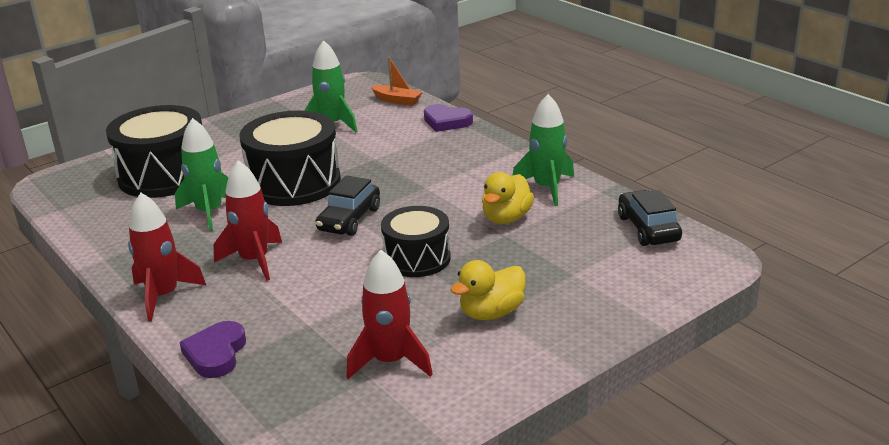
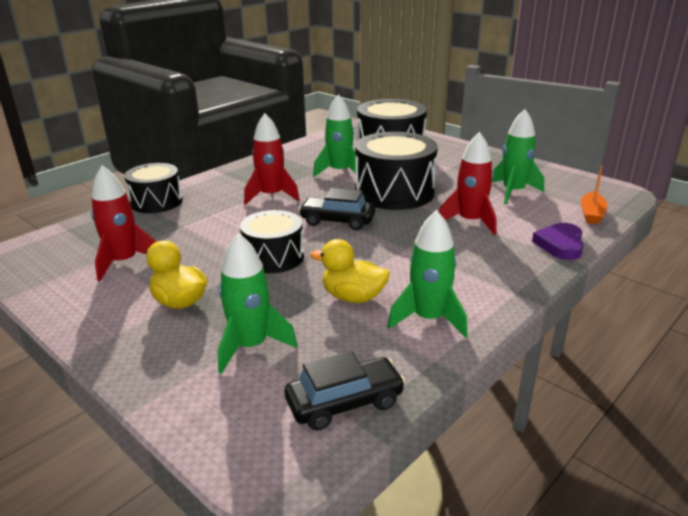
camera: 80 degrees right, 0 degrees up
(163, 296) = (228, 177): red rocket -> red rocket (470, 221)
(216, 354) = (156, 202): purple heart -> black drum
(574, 269) = (251, 346): none -> green rocket

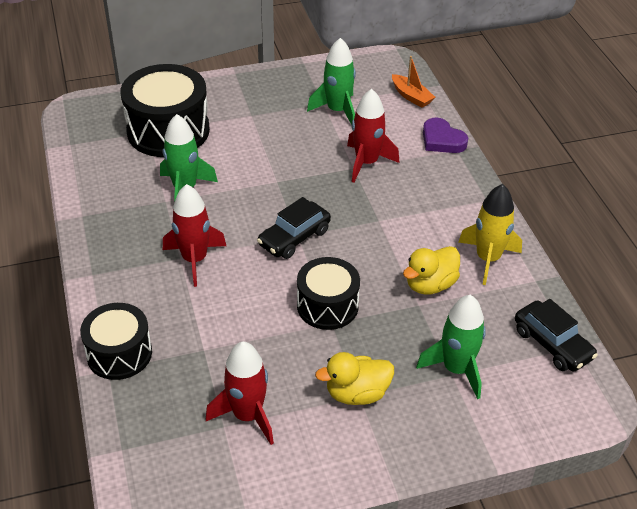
camera: 60 degrees left, 15 degrees up
(345, 403) = (552, 344): black car -> black car turned 135 degrees clockwise
(394, 192) = (270, 176): black drum -> none
(428, 319) = (487, 259): green rocket -> yellow rocket

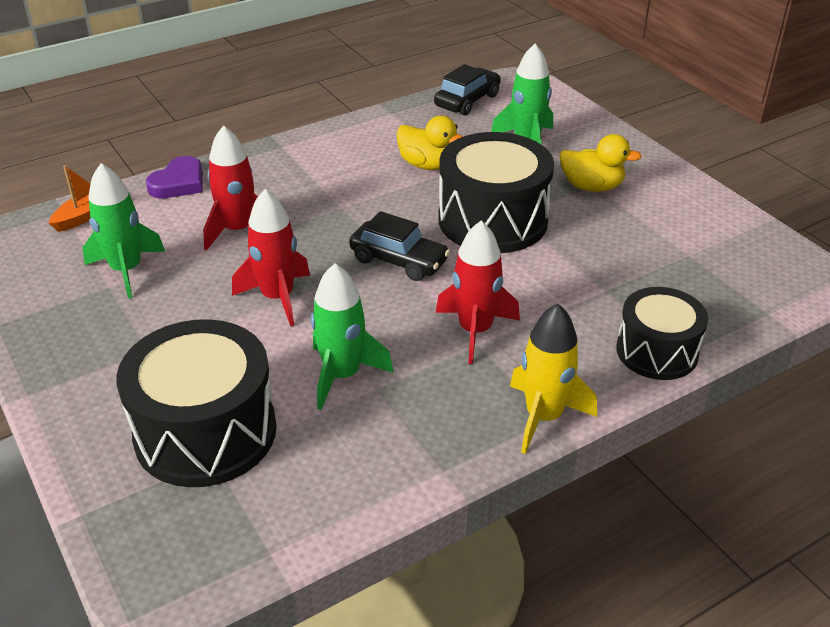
camera: 105 degrees left, 5 degrees down
(247, 415) = (665, 243): red rocket -> red rocket (277, 297)
(327, 306) = (492, 220): black drum -> black drum, size x1.59
(357, 393) = (592, 187): yellow duck -> yellow duck turned 45 degrees counterclockwise
(487, 259) = (374, 138): yellow rocket -> yellow rocket (543, 417)

